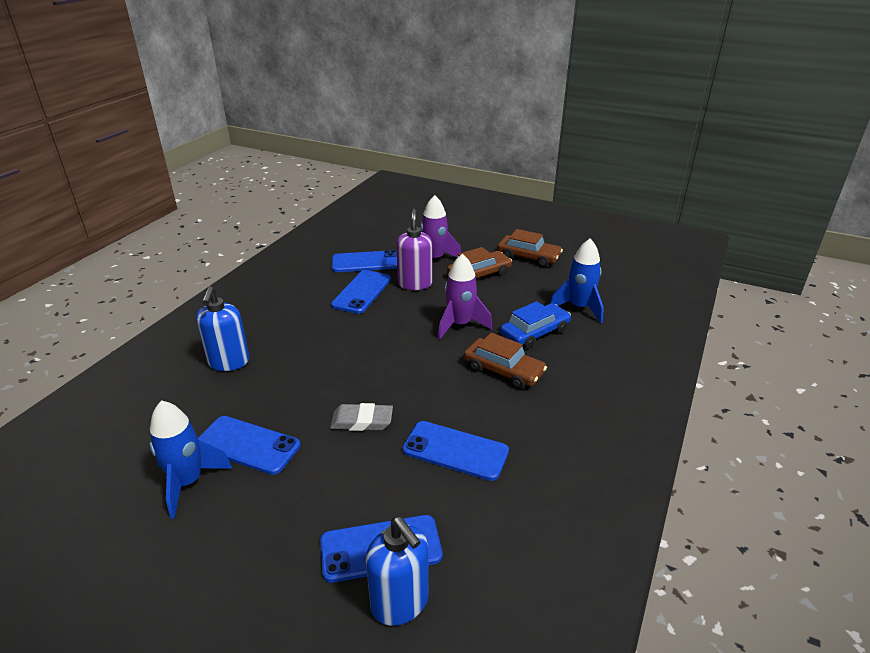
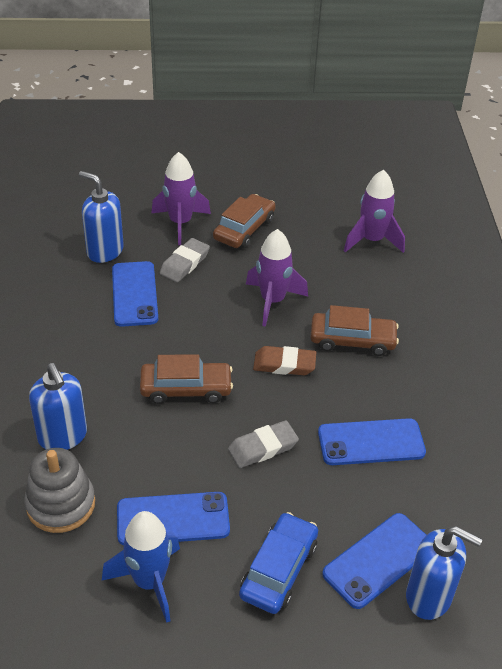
camera: 30 degrees left, 10 degrees up
(184, 404) = (61, 504): none -> grey stacking toy
(366, 262) = (105, 251): blue phone -> blue soap dispenser
(415, 284) = (185, 263): purple soap dispenser -> grey eraser
(431, 369) = (284, 364): none -> brown eraser
(528, 257) = (279, 189): brown car -> brown car (186, 388)
(535, 332) = (351, 285): blue car -> blue car (279, 570)
(579, 308) = (372, 240): blue rocket -> purple rocket

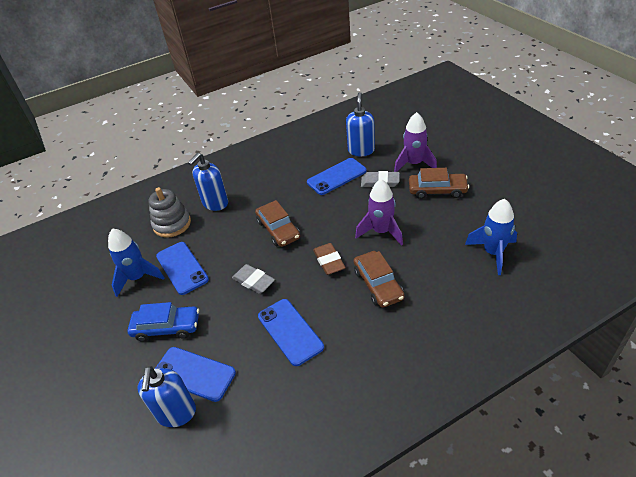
camera: 70 degrees right, 0 degrees up
(372, 240) = (493, 253): purple rocket -> blue rocket

